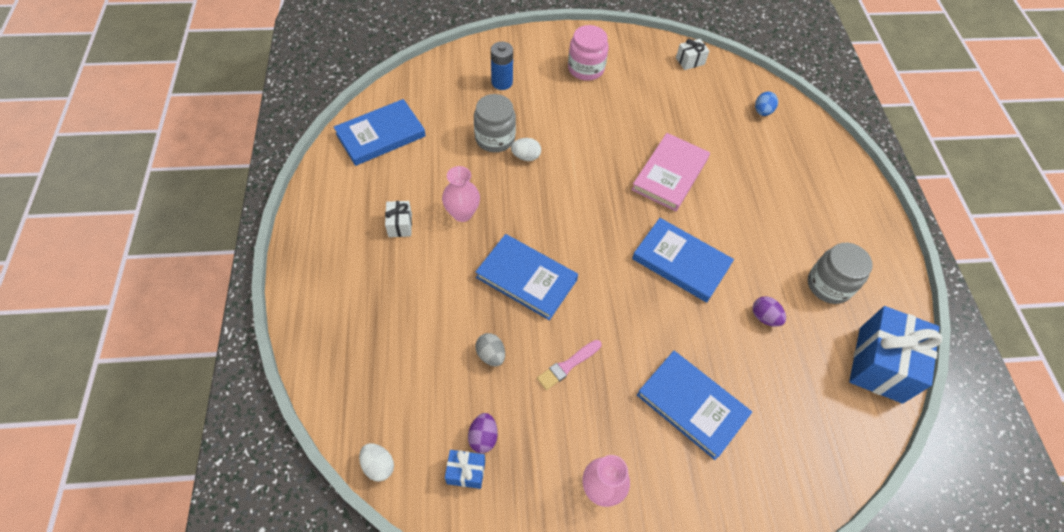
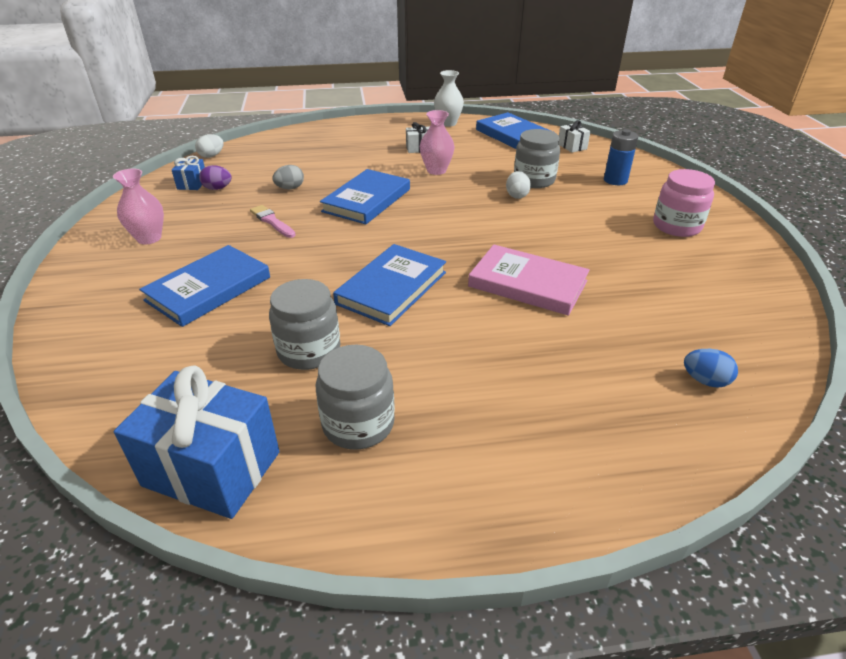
camera: 90 degrees right, 20 degrees down
(327, 190) = (448, 123): none -> white vase
(690, 61) = (765, 308): white gift -> white gift (572, 146)
(764, 317) = (309, 351): purple egg -> grey jar

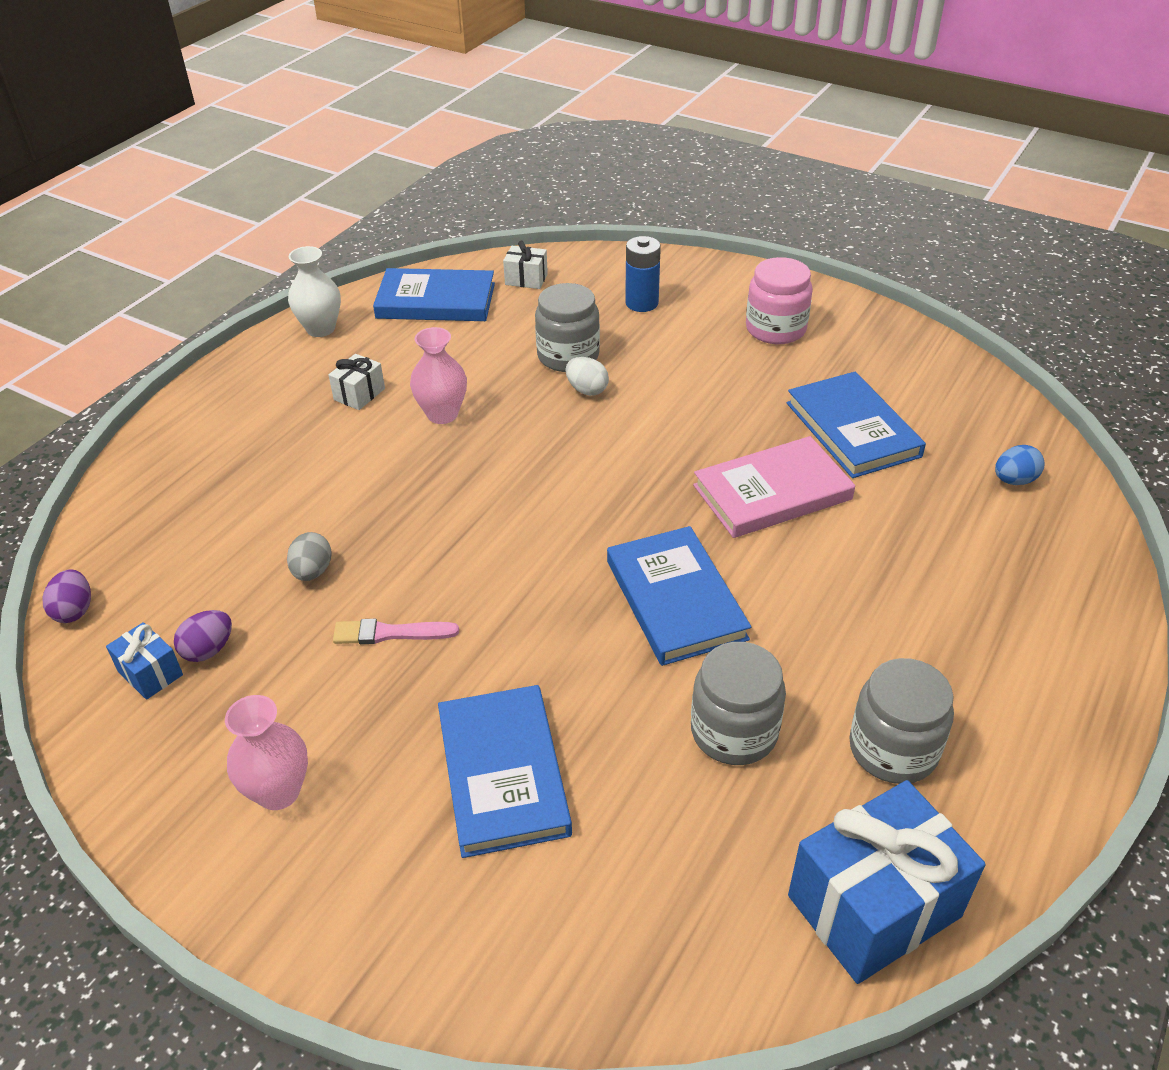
camera: 50 degrees left, 5 degrees up
(211, 156) = (74, 610): white egg -> purple egg
(367, 200) = (444, 515): blue book -> blue book (852, 429)

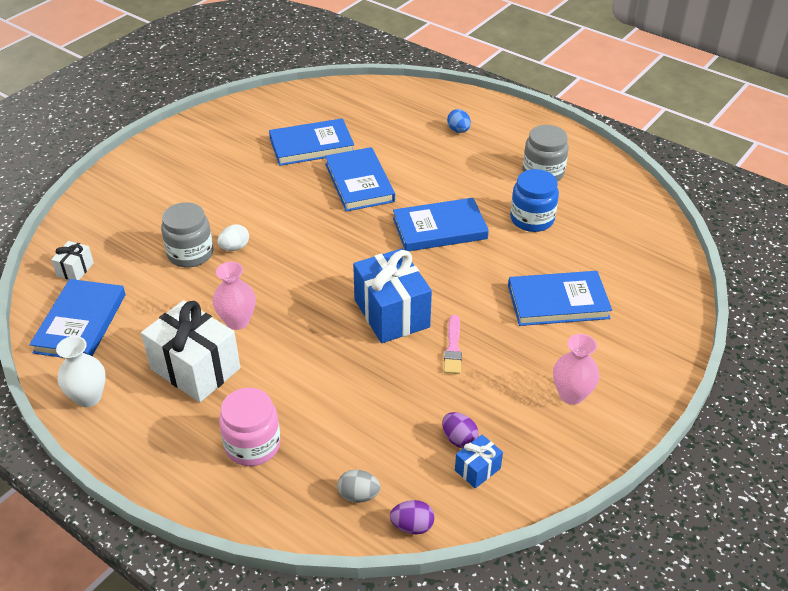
camera: 85 degrees left, 0 degrees up
(312, 571) = (392, 388): grey egg -> grey egg (358, 495)
(359, 394) = (195, 369): white gift -> white gift, size x2.13
(641, 303) = (139, 213): blue battery -> none
(734, 732) = (532, 219): grey jar -> blue jar
(772, 492) = (359, 182): pink book -> blue book
(775, 329) = (199, 158): pink jar -> pink jar (252, 445)
(874, 906) = (624, 192): blue gift -> blue gift (392, 313)
(1014, 480) = (369, 102): blue egg -> blue egg (458, 130)

